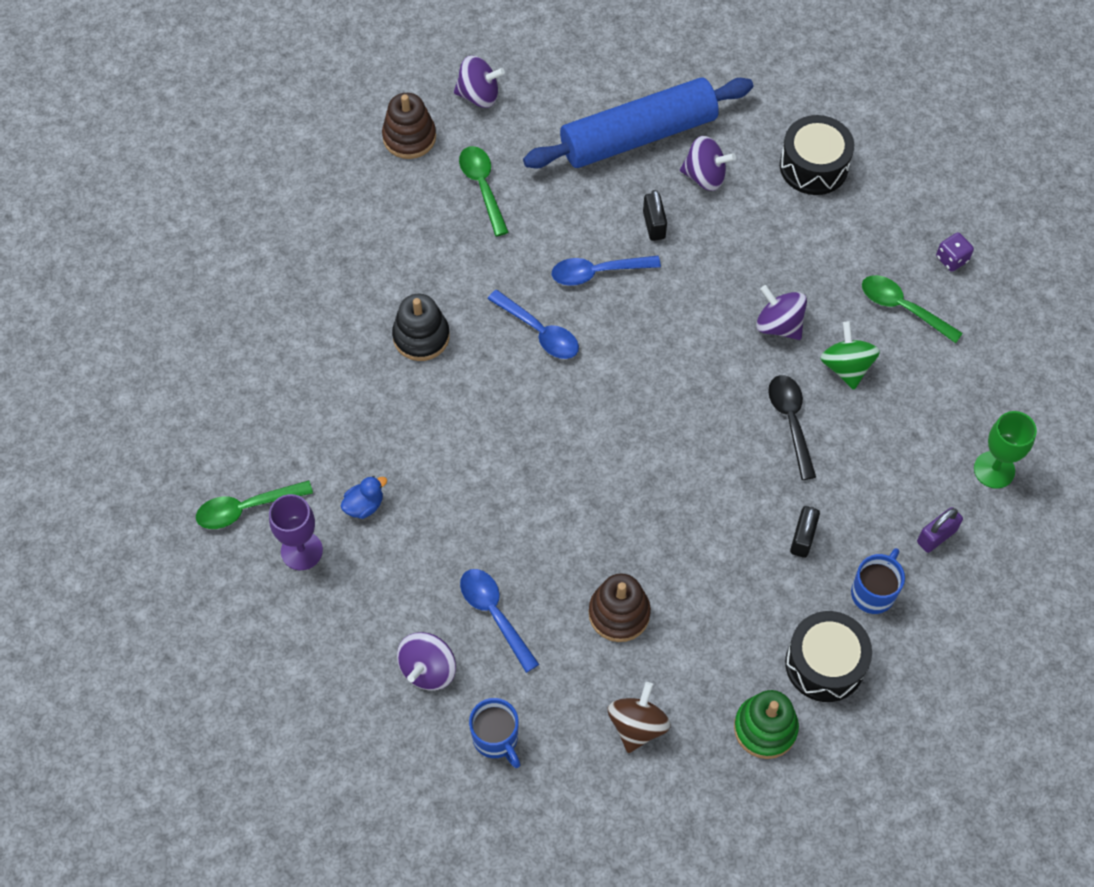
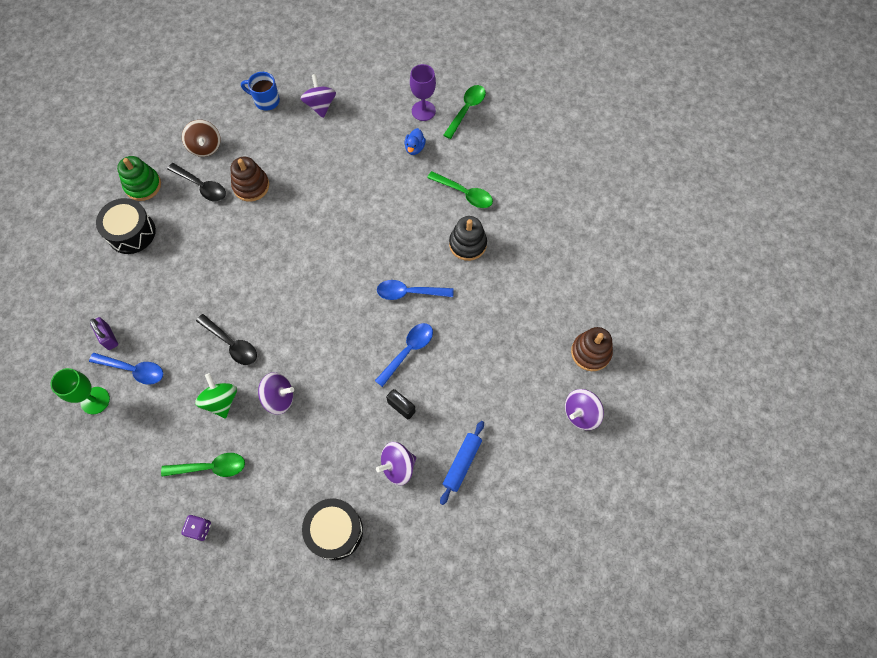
camera: 140 degrees right, 5 degrees up
(482, 187) = (519, 354): green spoon -> green spoon (464, 193)
(494, 614) = (310, 146): blue spoon -> blue spoon (133, 370)
(638, 136) = (462, 463): blue rolling pin -> blue rolling pin, size x0.47
(685, 664) = (202, 186): none -> black spoon
(802, 538) = (182, 285): black padlock -> none
(846, 367) = (221, 401): green spinning top -> green spinning top turned 150 degrees counterclockwise
(873, 592) = (126, 284): blue mug -> none
(936, 536) = (108, 337): purple padlock -> purple padlock turned 45 degrees counterclockwise

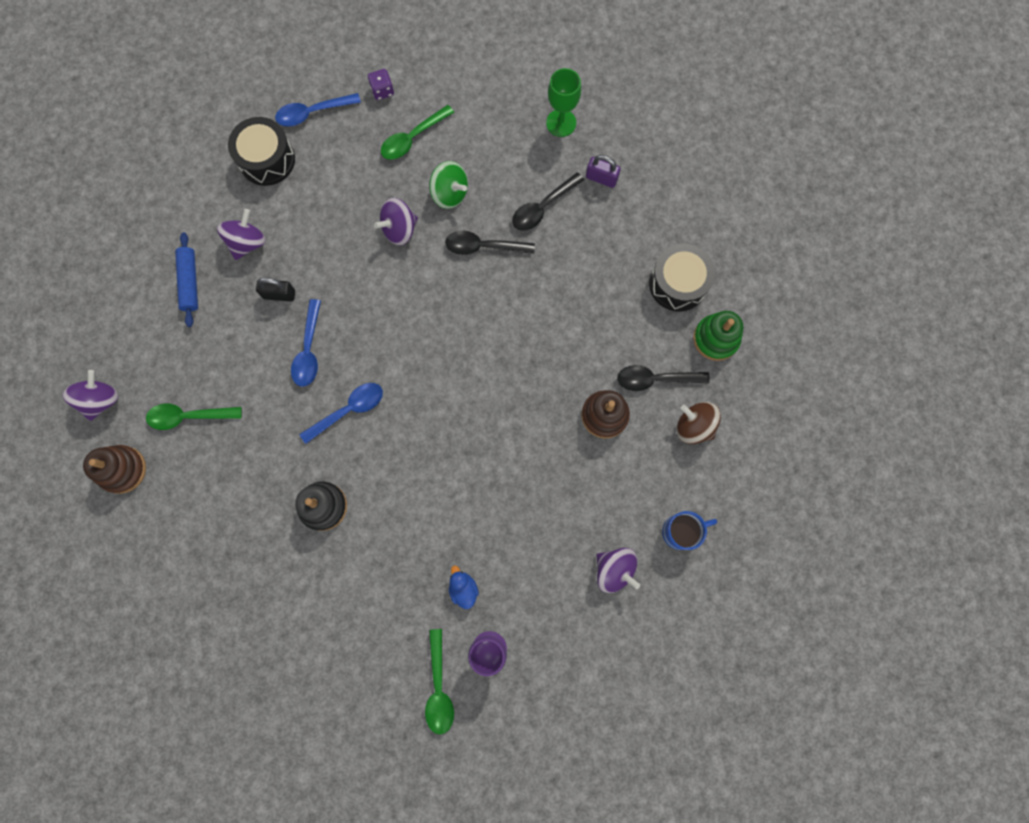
camera: 145 degrees right, 10 degrees up
(133, 370) = (552, 167): blue spoon -> blue spoon (313, 113)
(167, 344) = (543, 207): none -> black spoon
(464, 193) = (366, 567): green spoon -> green spoon (189, 416)

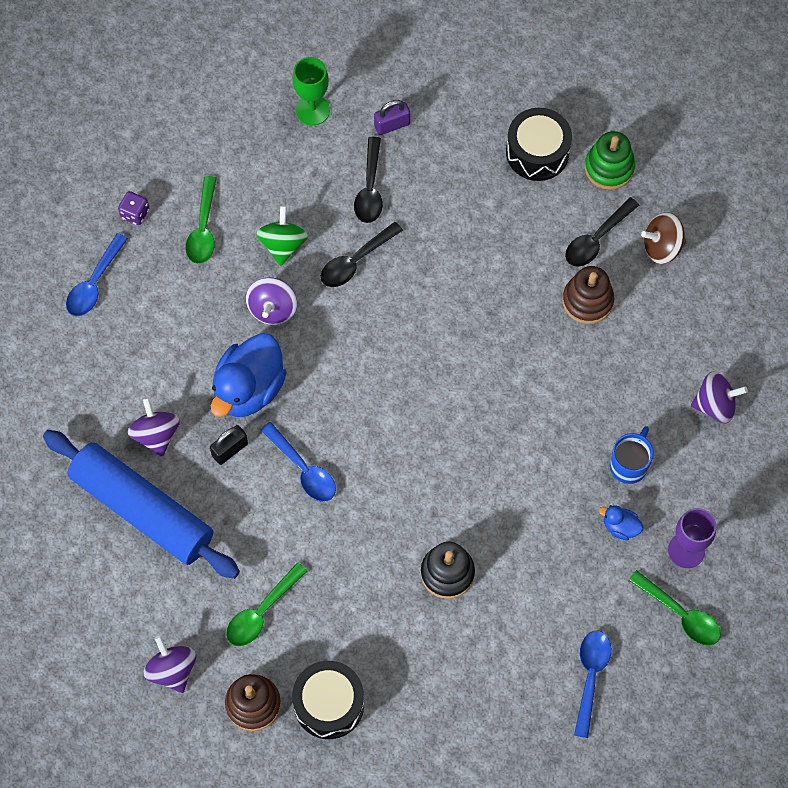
camera: 45 degrees left, 10 degrees down
(190, 282) = (142, 510): blue rolling pin -> blue rolling pin, size x2.12
(267, 159) = (97, 355): black drum -> black drum (329, 704)
(331, 267) = (249, 389): none -> blue duck
(348, 410) = (386, 483): blue spoon -> blue spoon (590, 677)
(450, 193) = (283, 244): green spinning top -> green spinning top turned 75 degrees counterclockwise
(681, 531) = (733, 331): blue mug -> blue mug (629, 464)

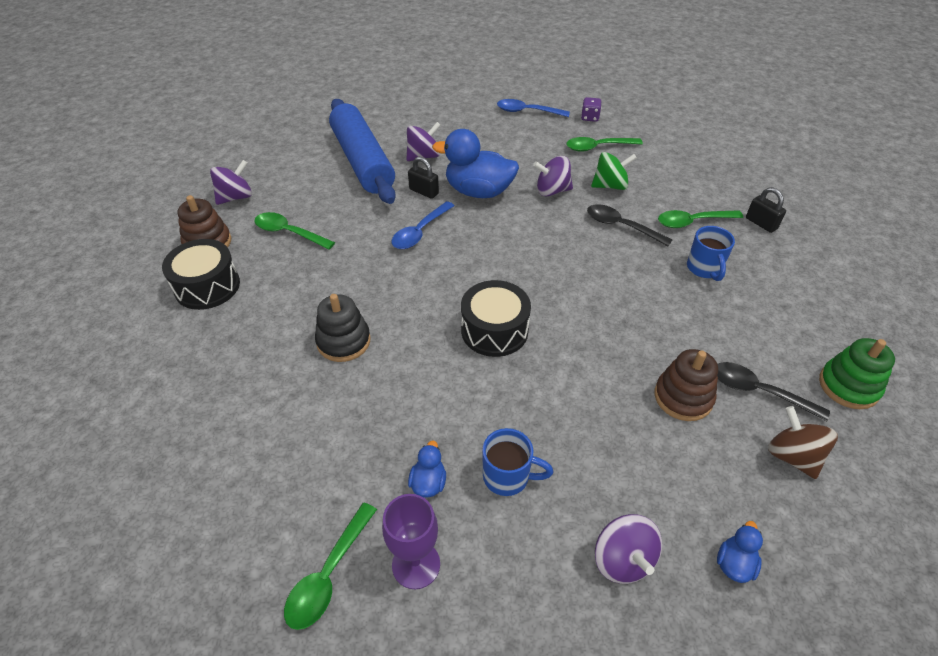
camera: 75 degrees right, 20 degrees down
(142, 510) = (362, 161): blue rolling pin -> blue rolling pin turned 45 degrees counterclockwise
(312, 110) = (736, 179): green goblet -> none
(370, 188) = (692, 222): black spoon -> green spoon
(392, 125) = (761, 223): purple padlock -> black padlock
(442, 211) = (704, 269): none -> blue mug
(537, 152) = (816, 324): black drum -> black drum (494, 330)
(590, 677) = (240, 488): blue spoon -> none
(734, 332) = (734, 564): none -> blue duck

